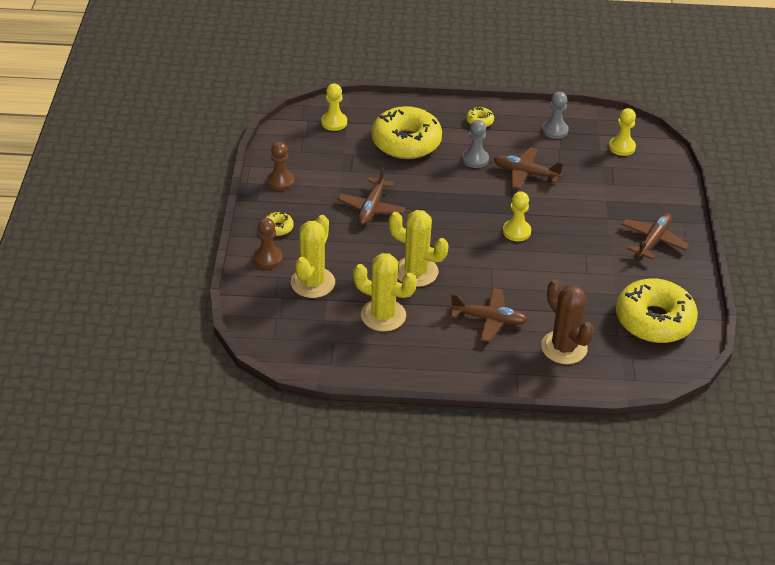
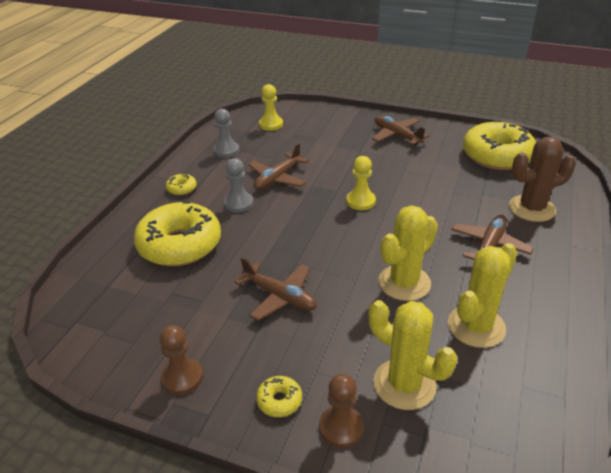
camera: 70 degrees left, 5 degrees down
(334, 122) = (100, 297): yellow pawn -> none

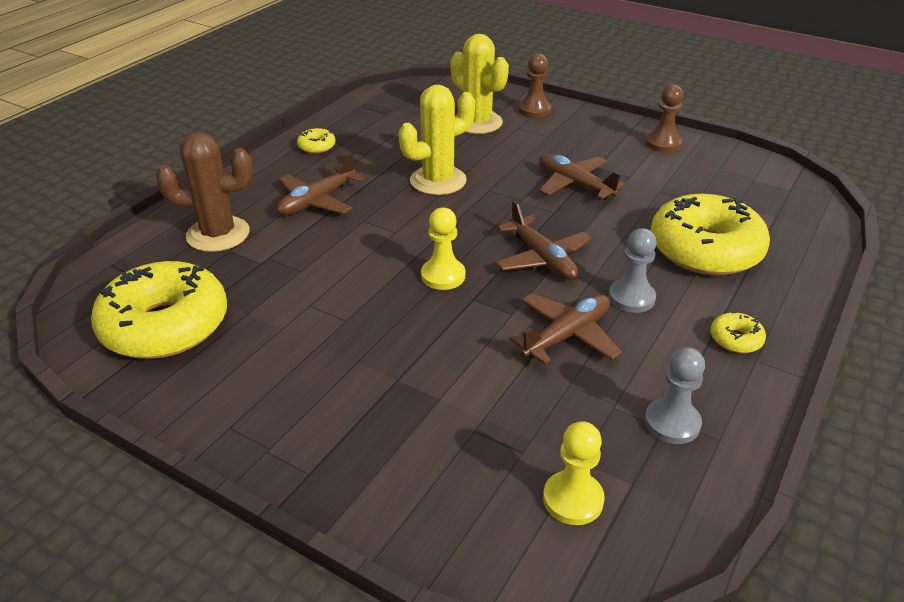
camera: 170 degrees left, 0 degrees up
(279, 401) = (579, 125): yellow donut -> yellow donut (316, 146)
(396, 136) = (302, 407): brown plane -> brown plane (542, 259)
(476, 326) = (392, 145): yellow cactus -> none

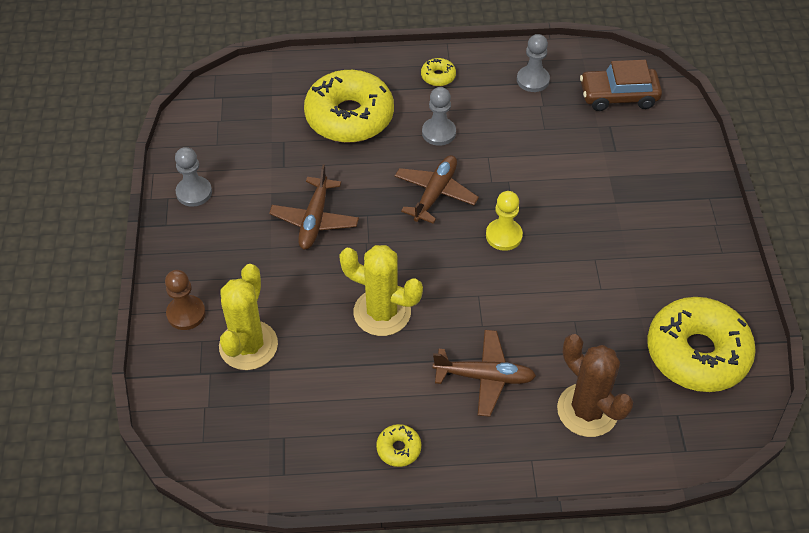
camera: 125 degrees left, 15 degrees up
(567, 335) = (504, 147): brown plane -> none
(573, 499) = (618, 96): yellow pawn -> brown car
(663, 143) = (194, 192): brown pawn -> grey pawn

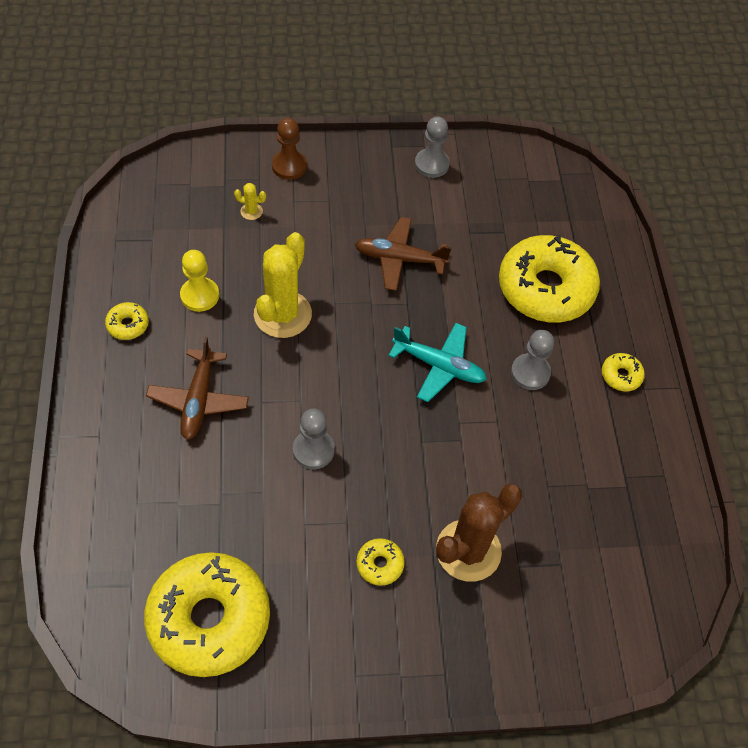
camera: 85 degrees right, 5 degrees up
(248, 345) = (251, 211): yellow cactus -> yellow cactus, size x0.41
(435, 193) = (439, 366): brown plane -> turquoise plane
(503, 236) = (380, 429): yellow pawn -> yellow pawn (200, 295)
(533, 80) = (630, 479): grey pawn -> grey pawn (313, 450)
(587, 410) = (148, 493): brown cactus -> brown cactus (468, 550)
(618, 96) = (616, 581): brown car -> none
(628, 237) = (380, 564): none -> yellow donut

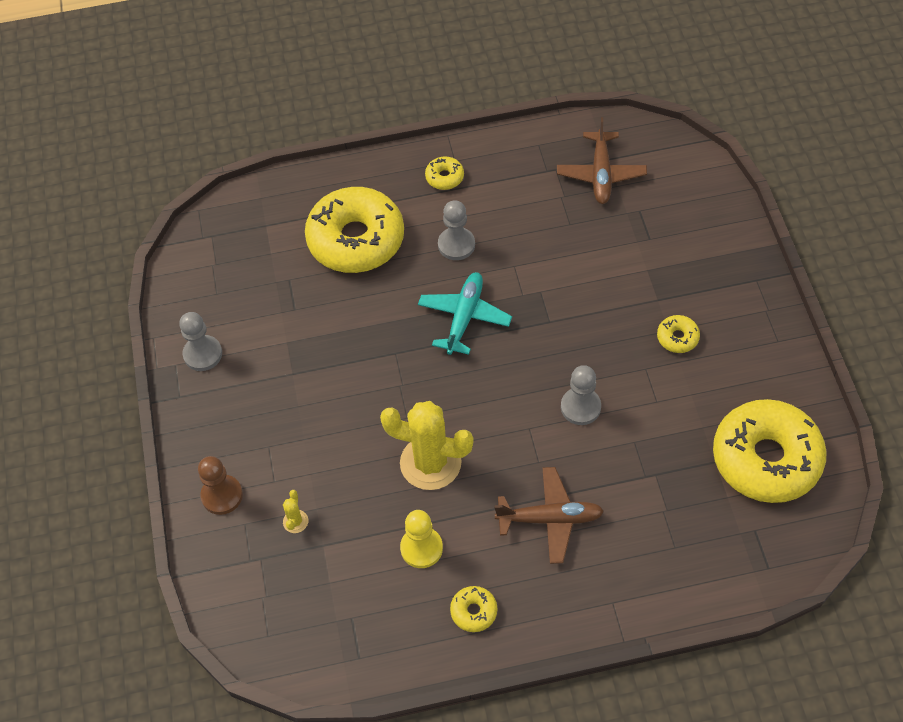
camera: 90 degrees left, 0 degrees up
(399, 259) = (340, 367): brown plane -> brown plane (601, 174)
(468, 550) = (646, 275): brown cactus -> none

